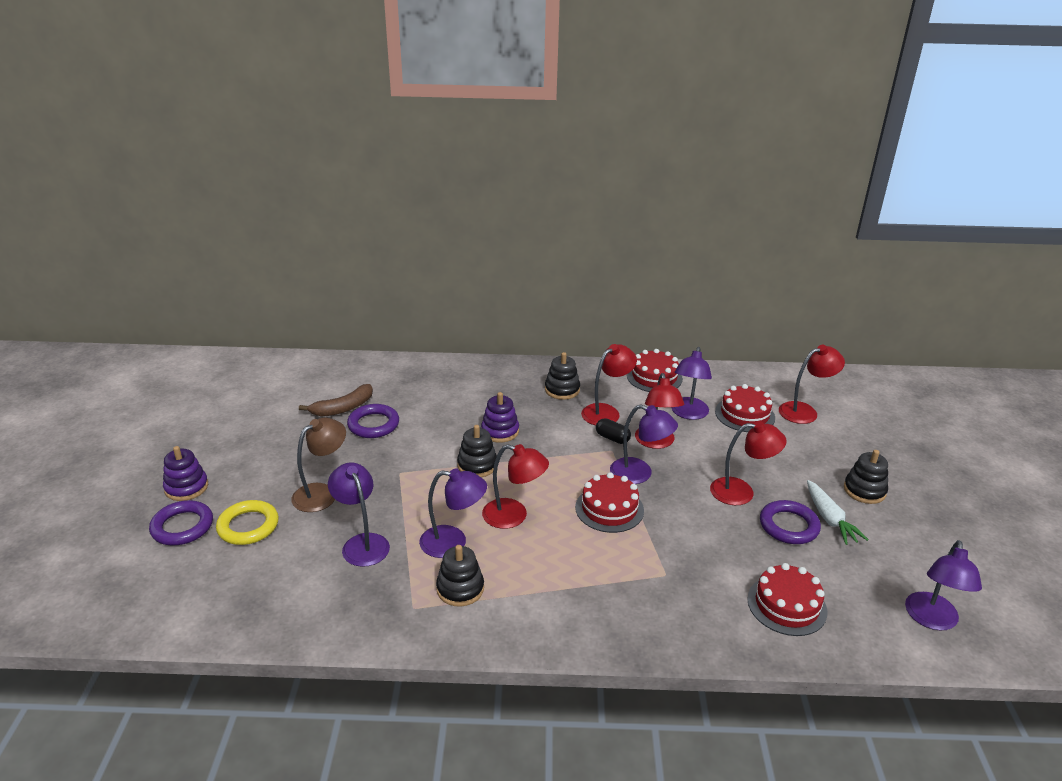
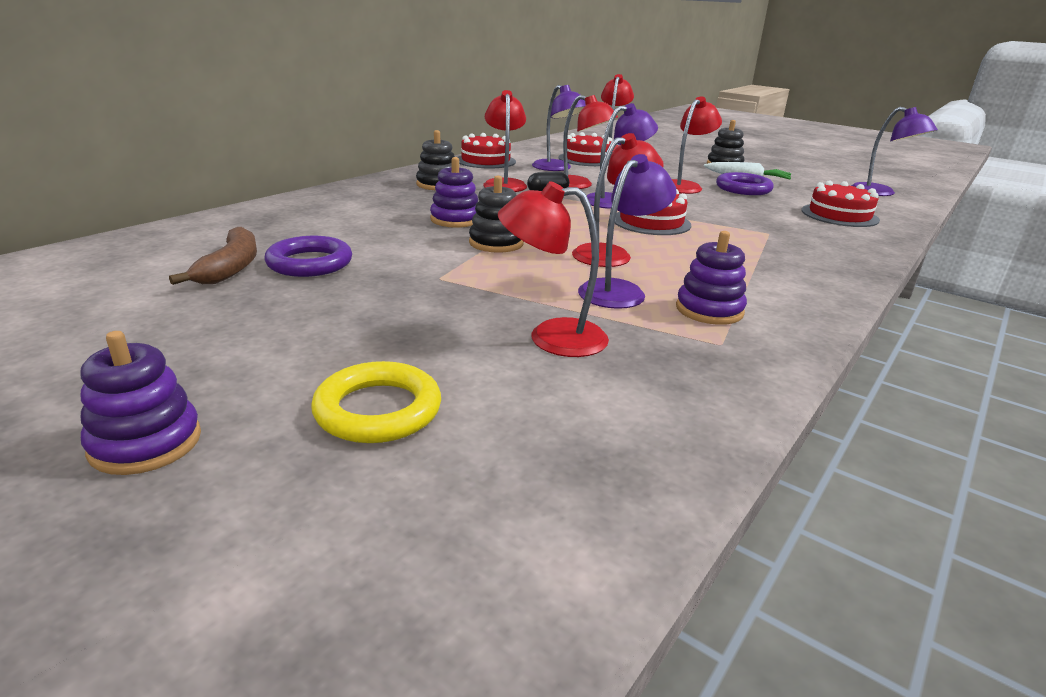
camera: 55 degrees left, 5 degrees down
(182, 527) = (262, 482): purple ring -> none
(322, 493) = (396, 331): brown lamp -> none
(362, 543) = (551, 337): purple lamp -> red lamp
(460, 589) = (709, 310): black stacking toy -> purple stacking toy

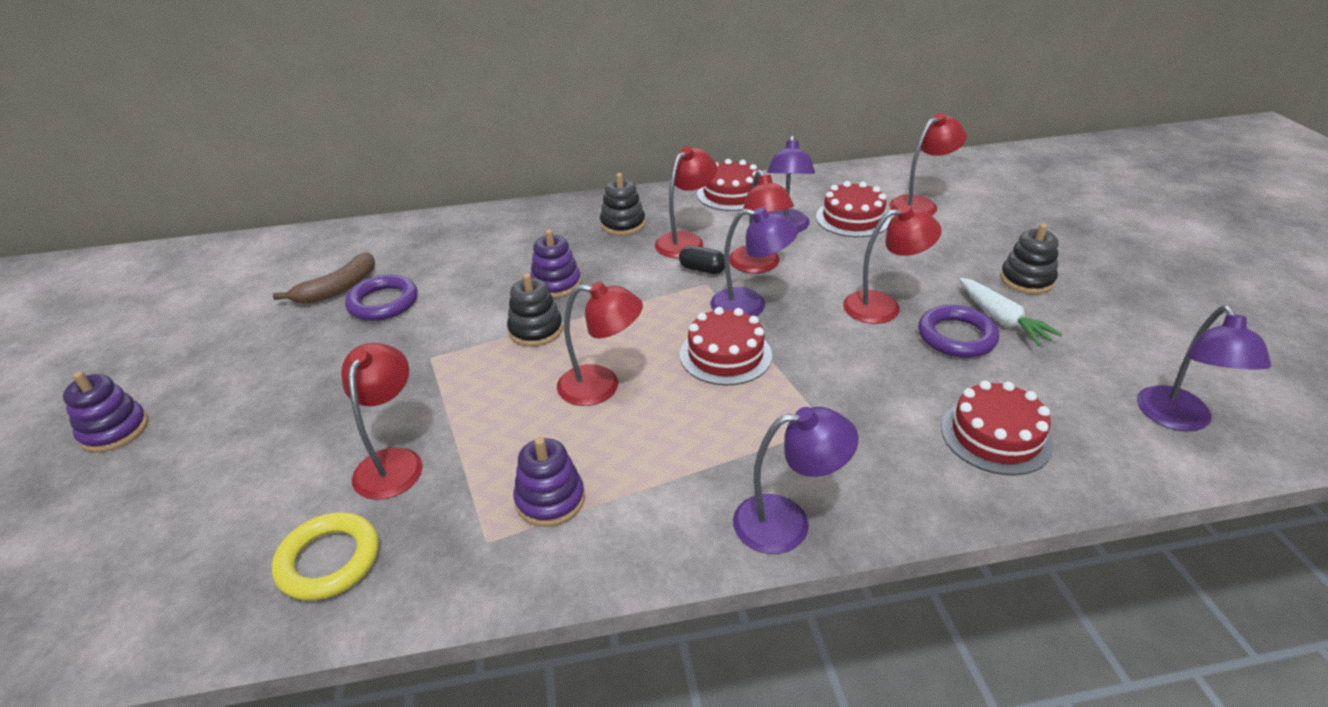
camera: 45 degrees right, 10 degrees up
(378, 410) = (216, 469): yellow ring -> yellow ring (329, 560)
(551, 337) = (393, 462): red lamp -> red lamp turned 45 degrees clockwise
(619, 290) = (525, 437): purple lamp -> purple lamp (787, 522)

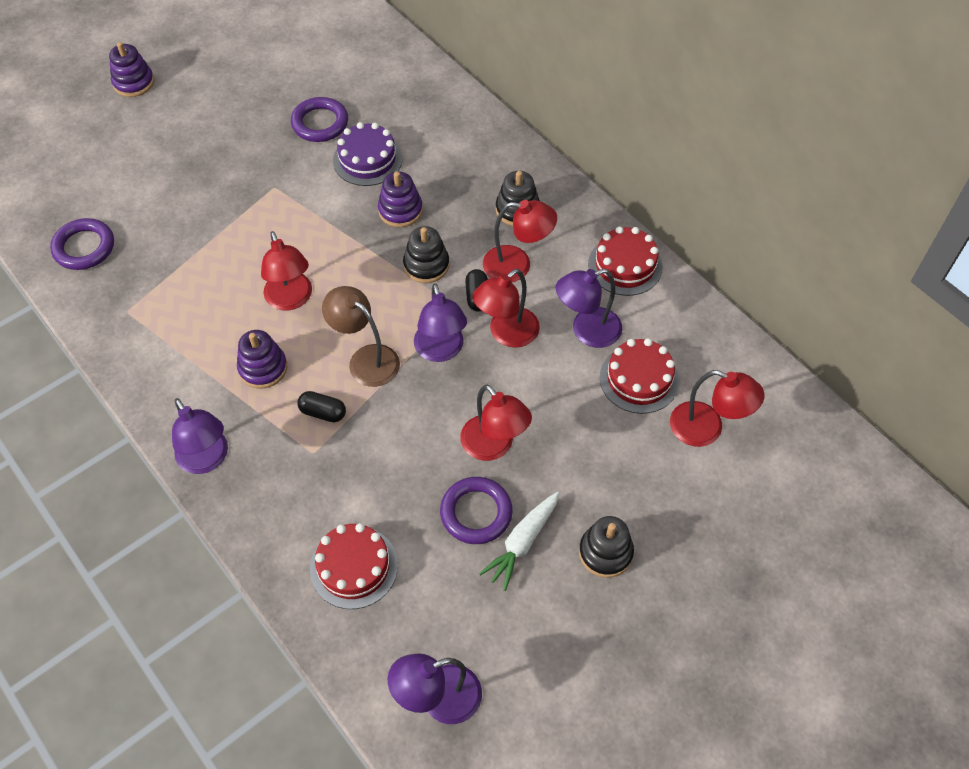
camera: 60 degrees right, 20 degrees up
(329, 560) = (84, 247): yellow ring -> purple ring
(337, 289) = (322, 87): brown banana -> none
(393, 462) = (168, 229): red lamp -> none
(469, 286) = (367, 159): none -> purple cake
(535, 330) = (335, 229): black stacking toy -> black stacking toy (426, 265)
(550, 500) = (172, 325): purple stacking toy -> purple stacking toy (263, 368)
(725, 355) = (366, 359): red cake -> brown lamp
(776, 404) = (323, 412): none -> black capsule

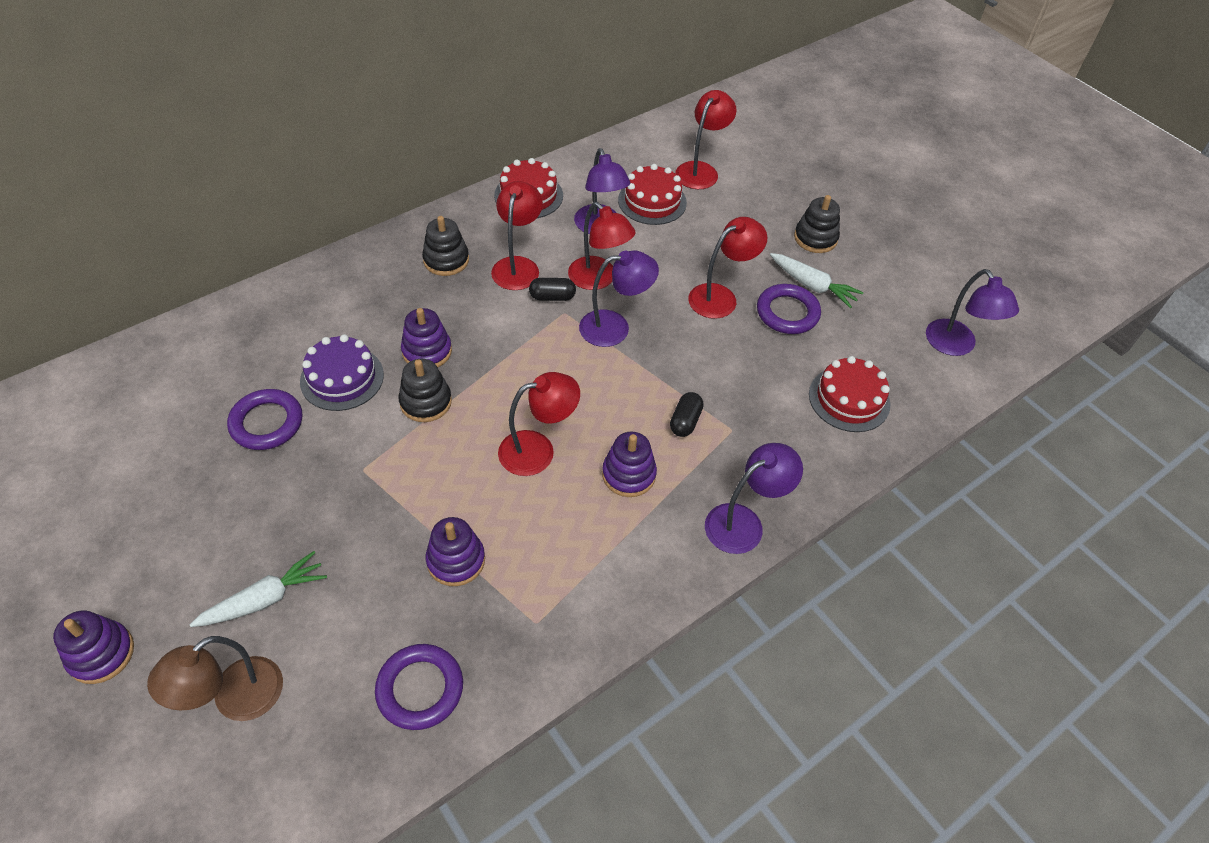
camera: 90 degrees left, 5 degrees down
(165, 152) = (265, 599): none -> white carrot
(186, 255) = (456, 560): none -> purple stacking toy
(366, 359) = (622, 385): brown lamp -> brown lamp (236, 699)
(426, 265) = (506, 333): black stacking toy -> black stacking toy (426, 402)

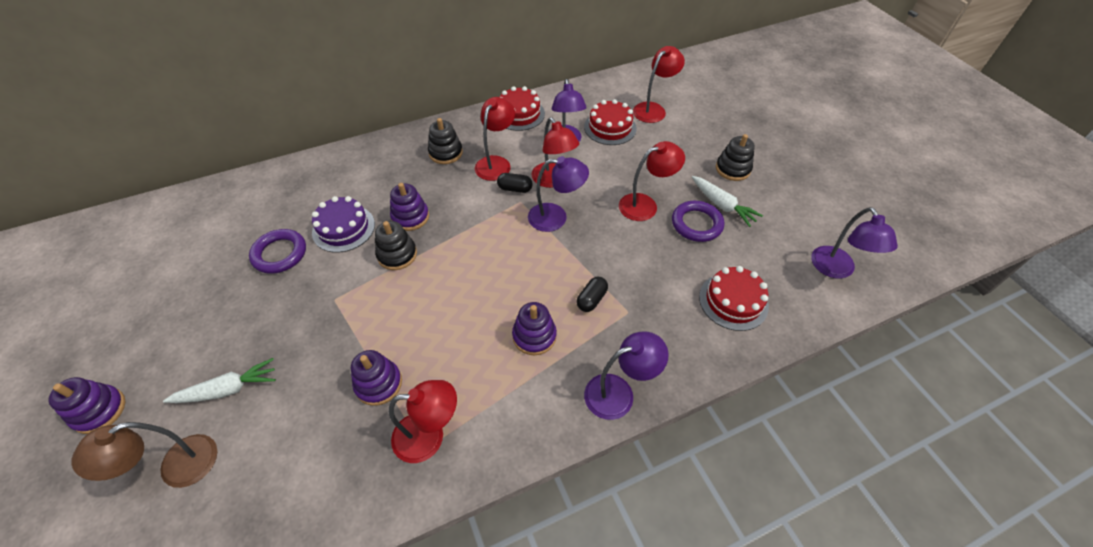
camera: 15 degrees right, 0 degrees up
(420, 689) = (315, 488): purple ring -> none
(538, 450) = (469, 305): red lamp -> red lamp (429, 436)

